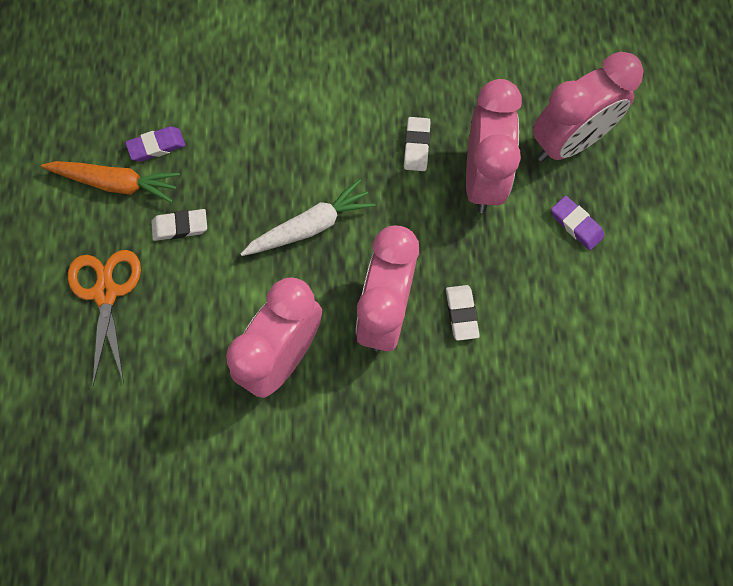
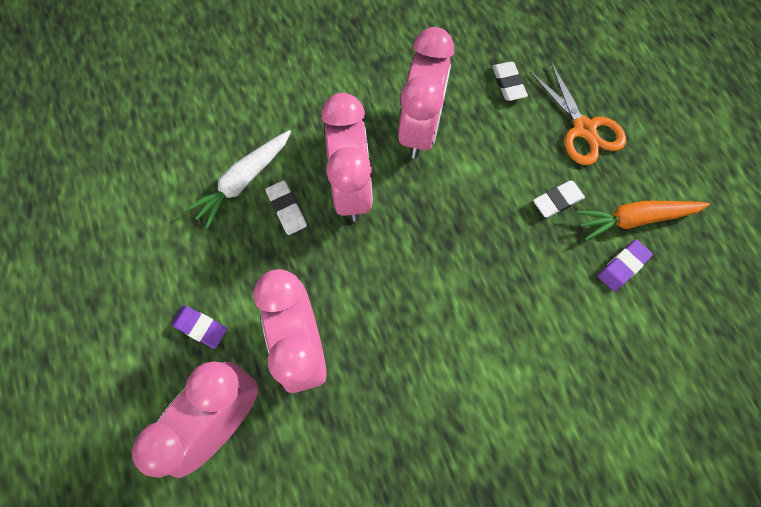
camera: 160 degrees right, 0 degrees up
(310, 226) = (446, 239): white carrot -> white carrot (243, 181)
(416, 146) = (378, 356): white eraser -> white eraser (508, 83)

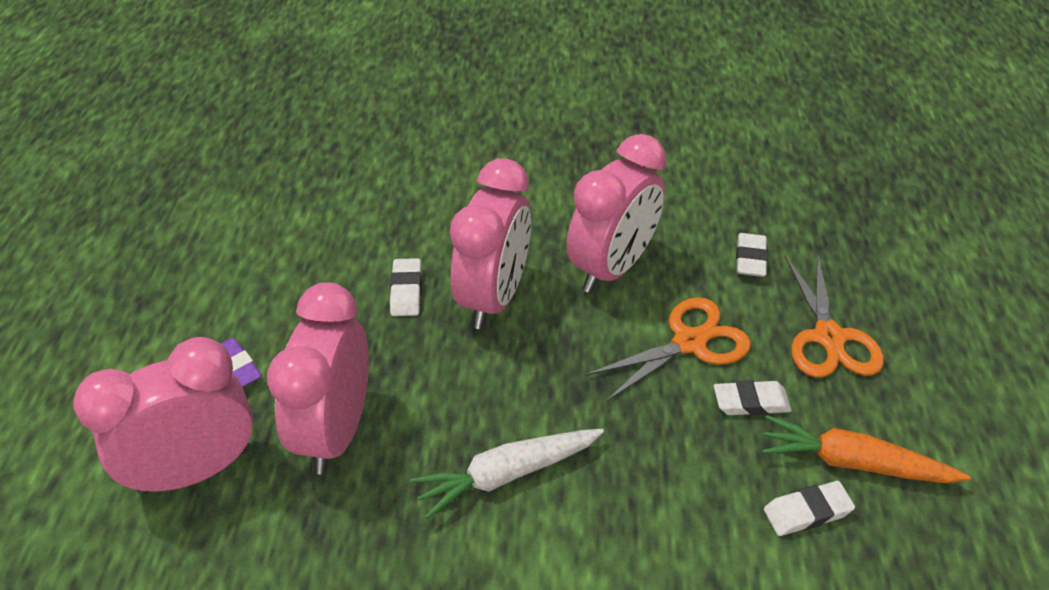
camera: 25 degrees right, 25 degrees down
(243, 181) = (376, 248): white carrot -> white carrot (507, 474)
(499, 170) = (689, 342): none -> orange scissors
(622, 266) = (807, 512): purple eraser -> white eraser

